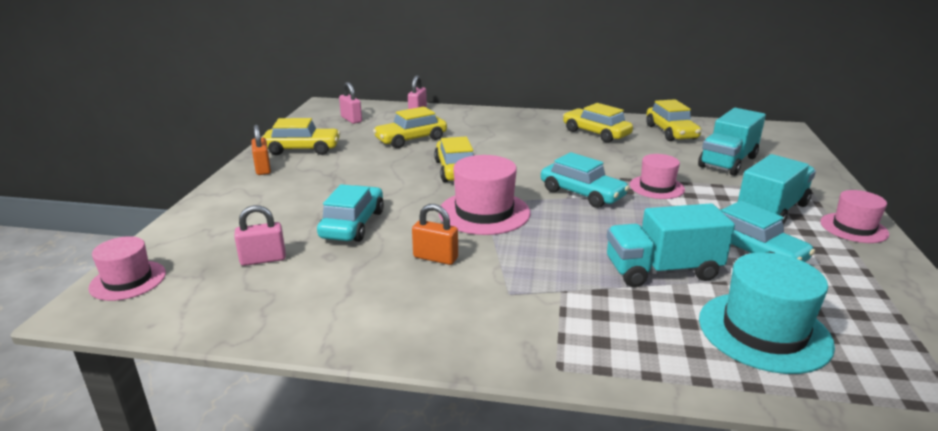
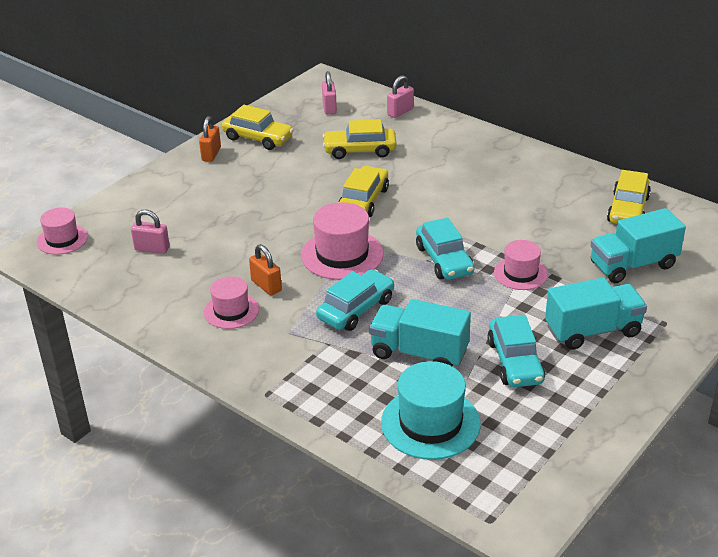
camera: 30 degrees right, 10 degrees up
(353, 224) = (234, 235): turquoise car -> turquoise car (356, 309)
(596, 133) = (546, 189): yellow car -> none
(853, 228) = (642, 372): pink hat -> pink hat (231, 311)

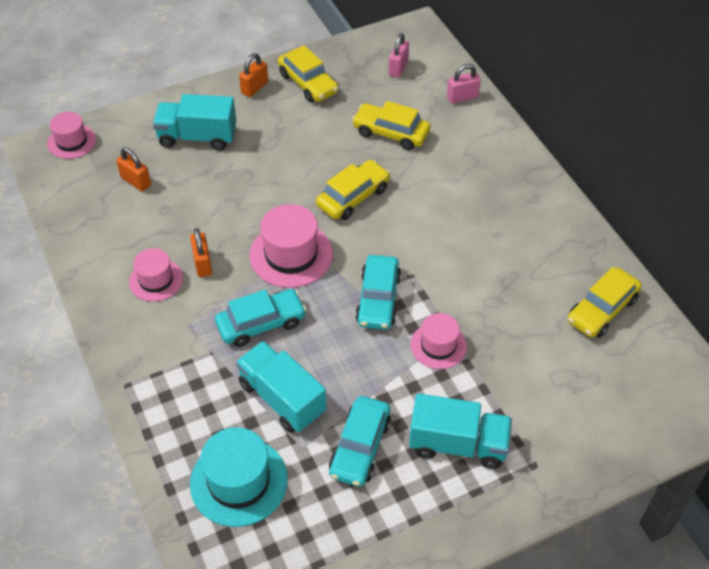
camera: 25 degrees right, 15 degrees up
(152, 249) = (136, 181): pink padlock -> orange padlock
(633, 265) = (555, 382): turquoise truck -> turquoise truck (197, 137)

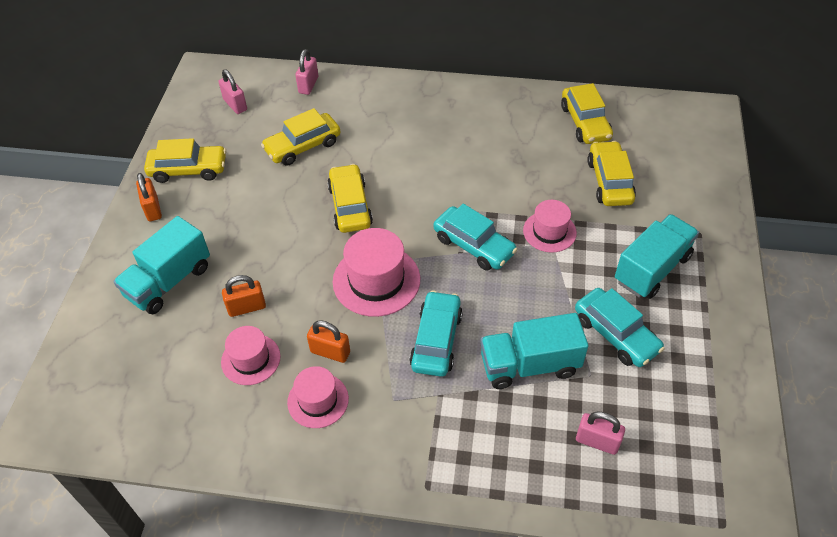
camera: 55 degrees left, 0 degrees up
(71, 141) = (64, 392): pink hat -> pink hat (251, 359)
(136, 181) = (176, 359): orange padlock -> orange padlock (247, 307)
(239, 481) = (597, 441): turquoise hat -> pink padlock
(540, 364) = (609, 181): none -> yellow car

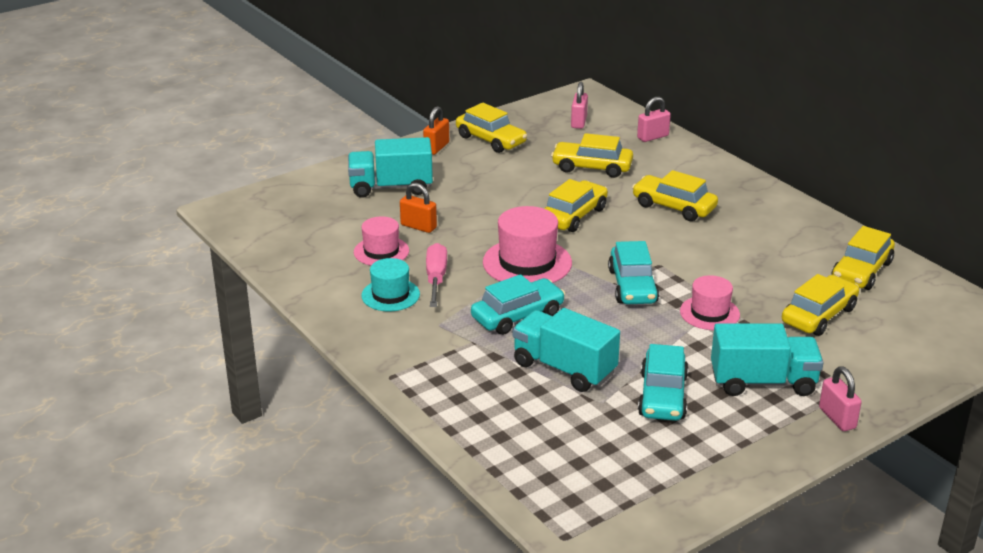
camera: 45 degrees right, 20 degrees down
(318, 400) = (390, 295): pink hat -> turquoise hat
(330, 352) = (436, 278): orange padlock -> pink screwdriver
(406, 146) = (674, 207): none -> yellow car
(597, 441) = (545, 435): pink padlock -> pink padlock (837, 418)

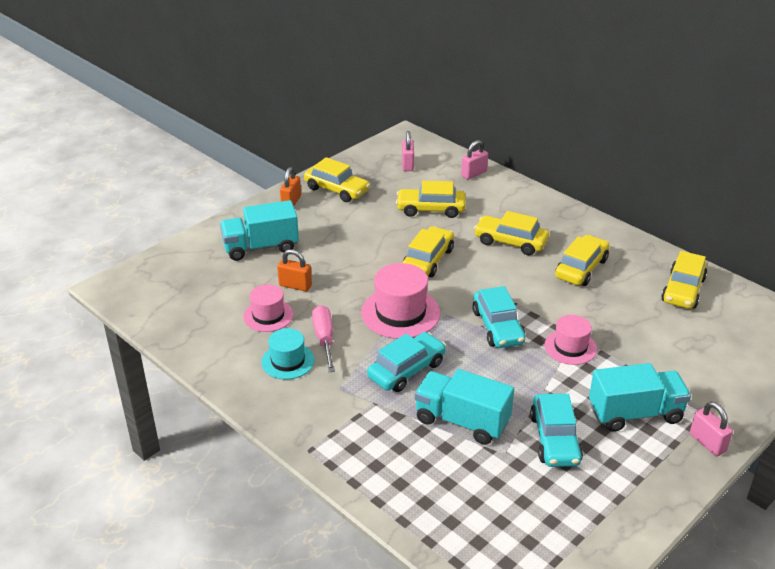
camera: 10 degrees left, 5 degrees up
(819, 315) = (661, 339): yellow car -> yellow car (581, 268)

